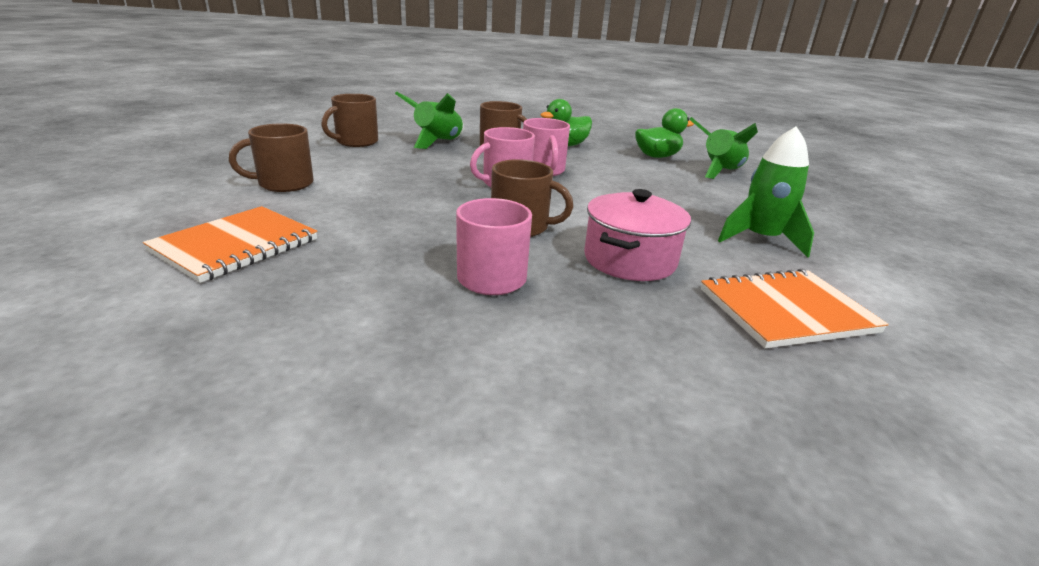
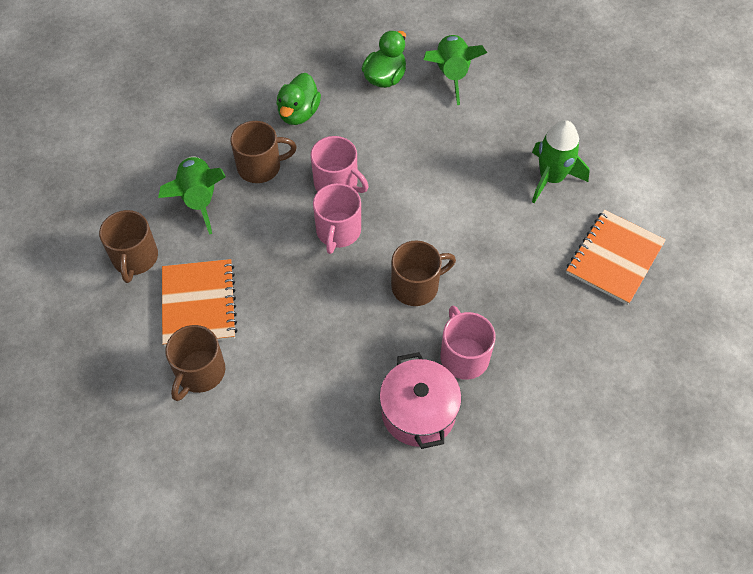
camera: 40 degrees left, 30 degrees up
(235, 246) = (296, 459): orange notebook -> orange notebook (199, 304)
(629, 260) = (508, 271): pink pot -> pink pot (418, 412)

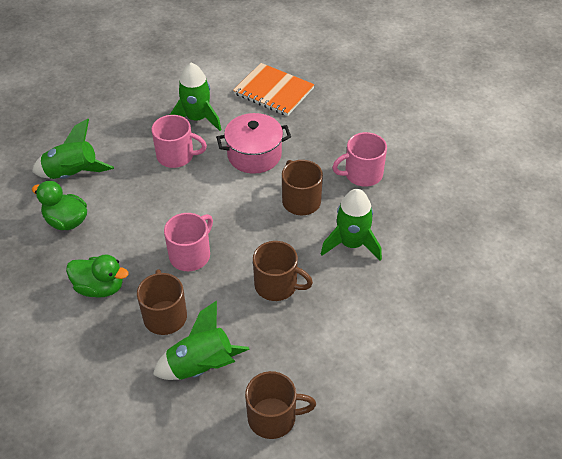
camera: 90 degrees left, 10 degrees down
(199, 304) = (325, 355): orange notebook -> none
(200, 372) = (395, 348): brown mug -> brown mug (277, 285)
(338, 231) = (244, 253): pink mug -> pink mug (176, 156)
(348, 337) = (352, 244): none -> green rocket
(418, 412) = (412, 201): pink pot -> pink pot (254, 155)

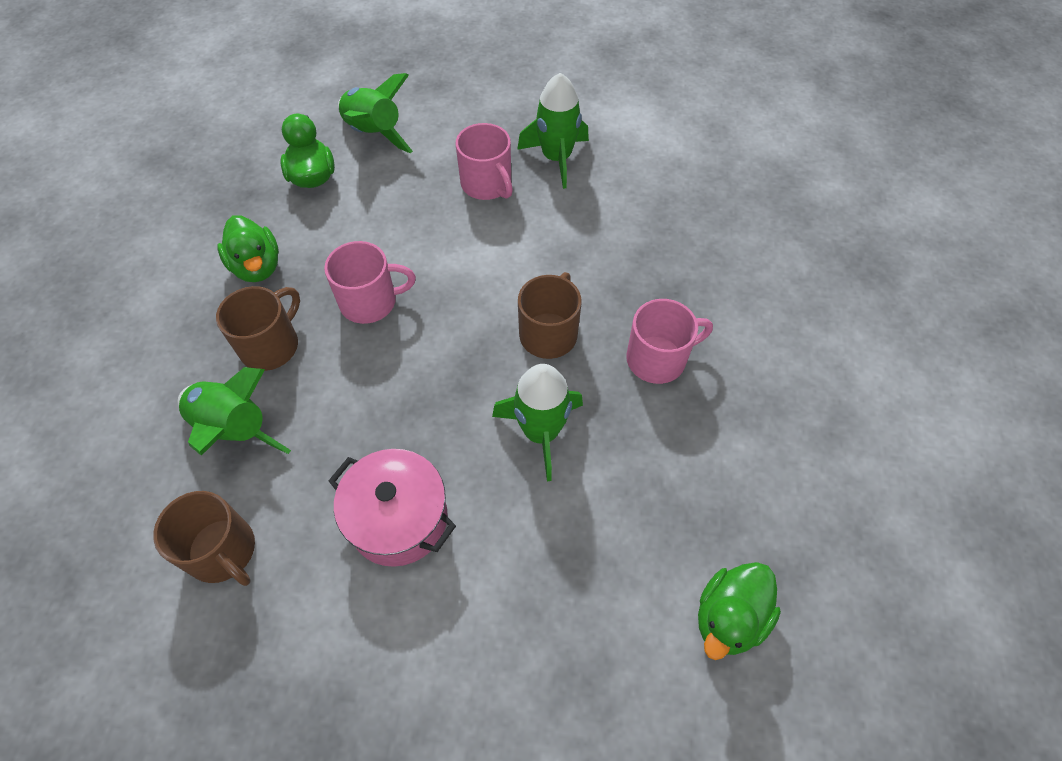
camera: 45 degrees right, 10 degrees up
(254, 155) = (565, 242): pink pot -> pink pot (398, 519)
(273, 91) = (676, 184): orange notebook -> none
(277, 285) = (406, 409): brown mug -> none
(362, 174) = (657, 359): pink mug -> pink mug turned 135 degrees clockwise
(510, 249) = (729, 617): none -> green duck

